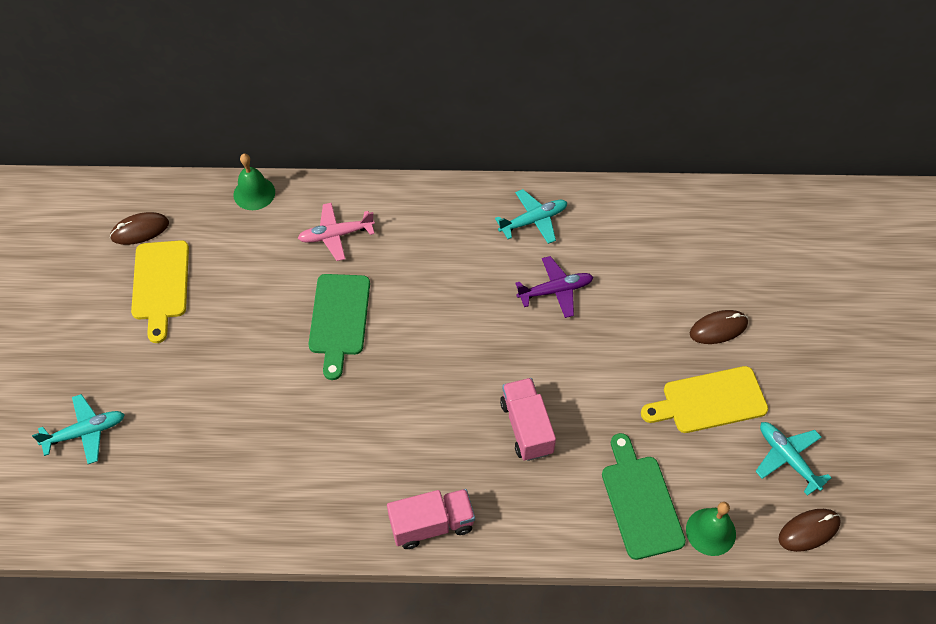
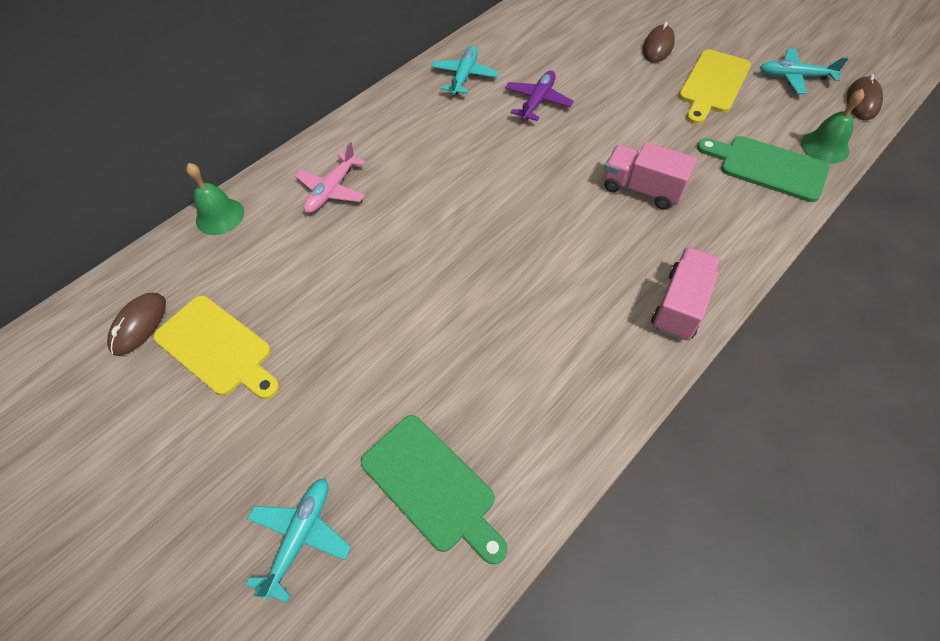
camera: 45 degrees left, 0 degrees up
(339, 319) = (414, 239): green cutting board -> green cutting board (432, 486)

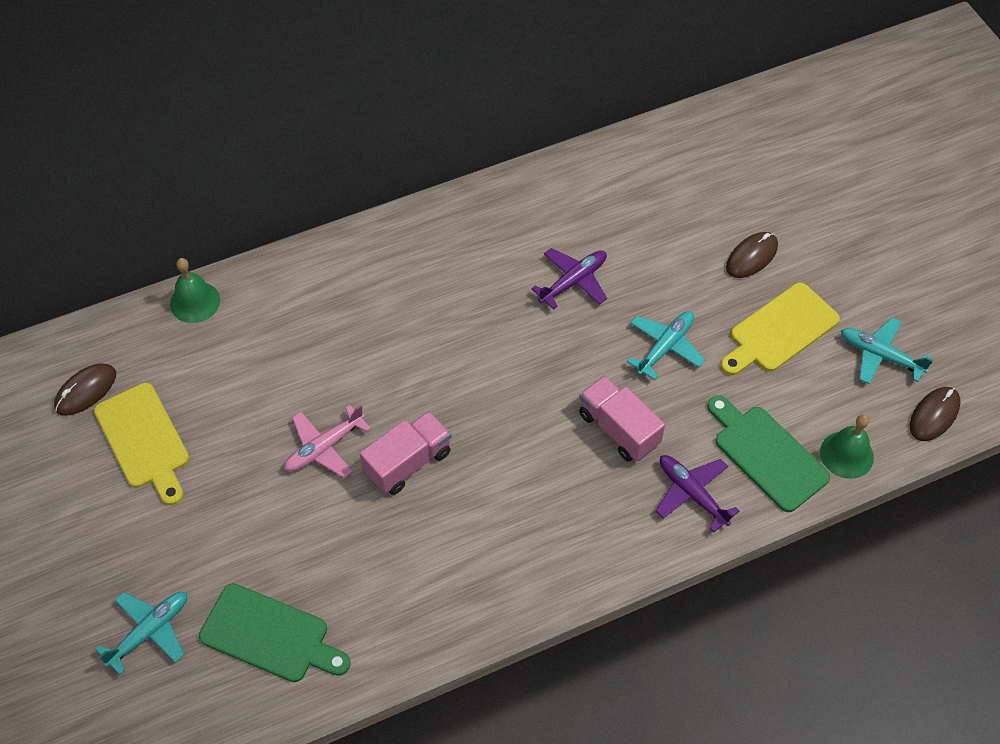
camera: 20 degrees right, 0 degrees up
(332, 190) = (312, 312): pink plane -> pink plane (324, 447)
(432, 486) = (270, 635): green cutting board -> green cutting board turned 45 degrees counterclockwise
(464, 76) = (512, 219): turquoise plane -> turquoise plane (665, 347)
(680, 305) = (577, 565): pink truck -> pink truck (408, 462)
(733, 215) = (692, 494): none -> purple plane

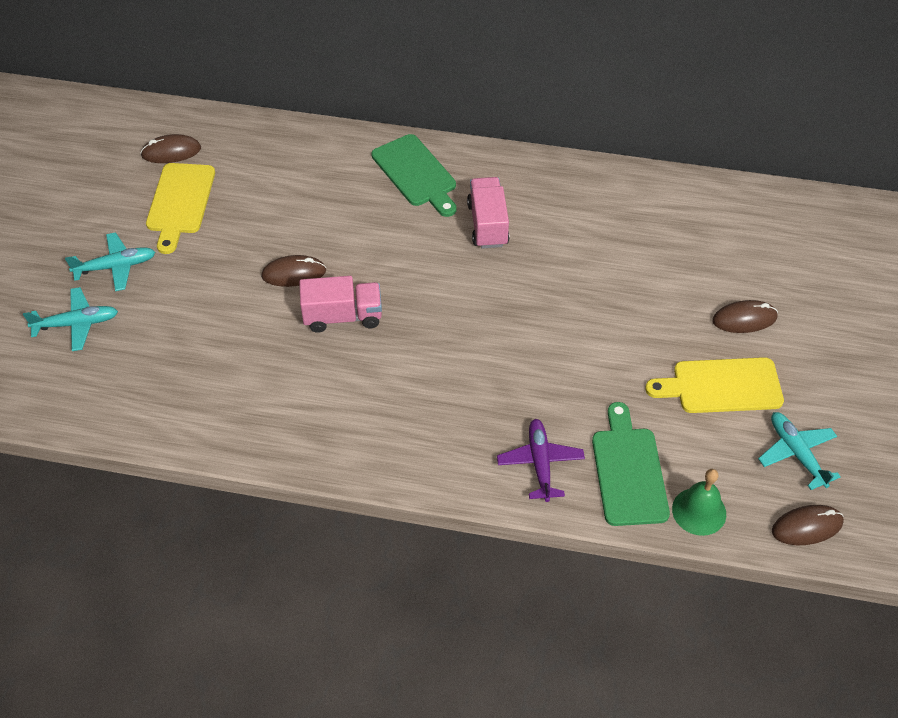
camera: 35 degrees right, 5 degrees down
(195, 302) = (290, 133): green bell -> none
(270, 635) = (149, 374): green cutting board -> green cutting board (416, 174)
(324, 447) = (294, 273): pink plane -> brown mouse
(573, 281) = (578, 260): purple plane -> none
(618, 429) = (522, 383): pink truck -> pink truck (487, 224)
(665, 347) = (611, 346): turquoise plane -> turquoise plane (115, 267)

